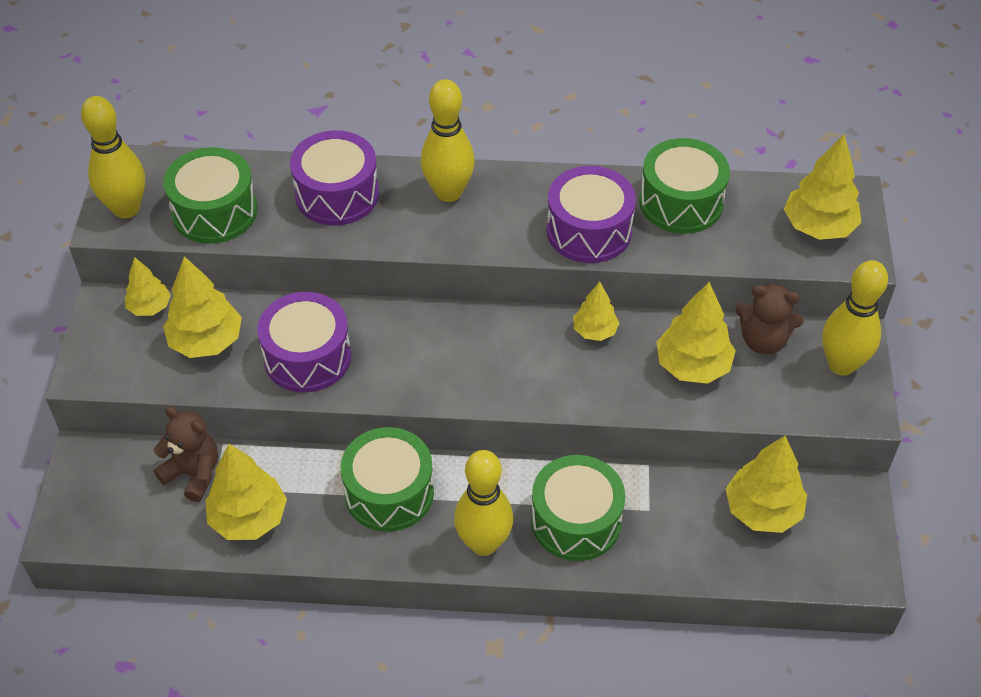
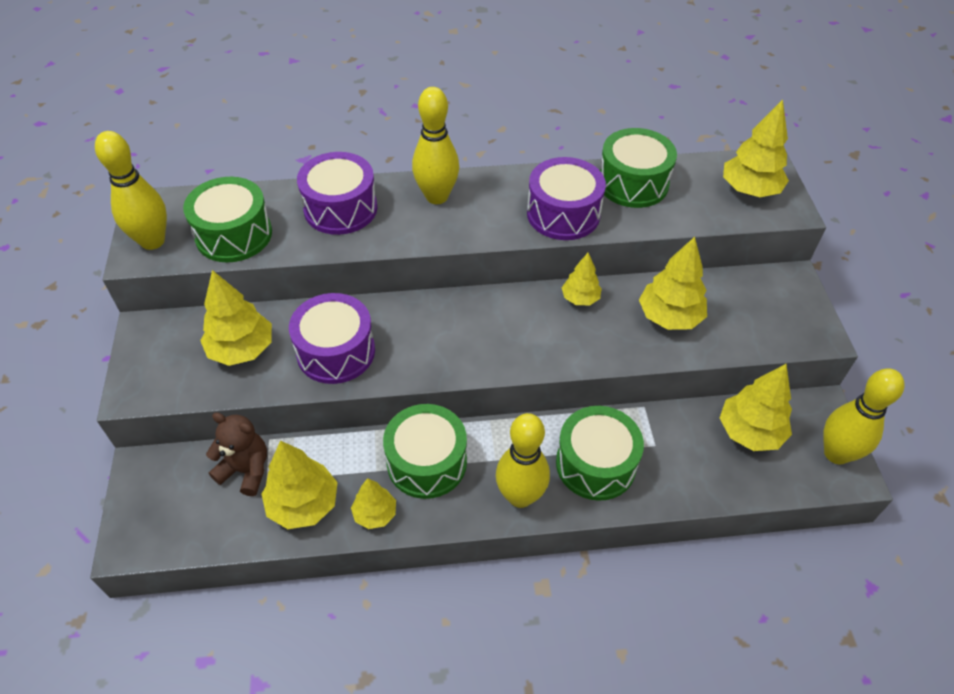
camera: 10 degrees left, 0 degrees up
(150, 307) = (185, 326): yellow tree -> yellow tree (375, 514)
(763, 340) = (720, 289): brown teddy bear -> none
(841, 364) = (789, 300): yellow bowling pin -> yellow bowling pin (836, 453)

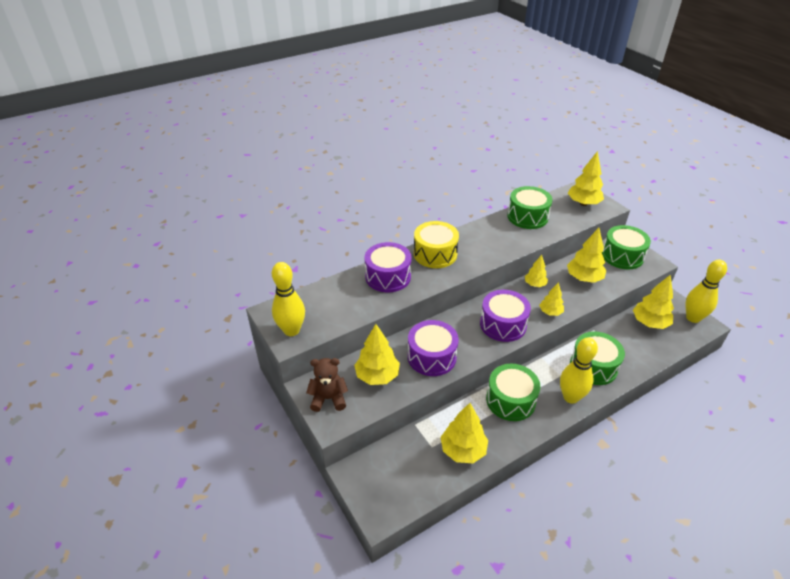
camera: 25 degrees left, 10 degrees down
(234, 235) = (338, 310): green drum -> green drum (622, 256)
(246, 470) = (415, 446): brown teddy bear -> brown teddy bear (328, 398)
(375, 514) = (505, 438): yellow tree -> yellow tree (550, 312)
(437, 196) = (435, 254): yellow bowling pin -> yellow drum
(563, 214) = (507, 242): purple drum -> purple drum (503, 324)

